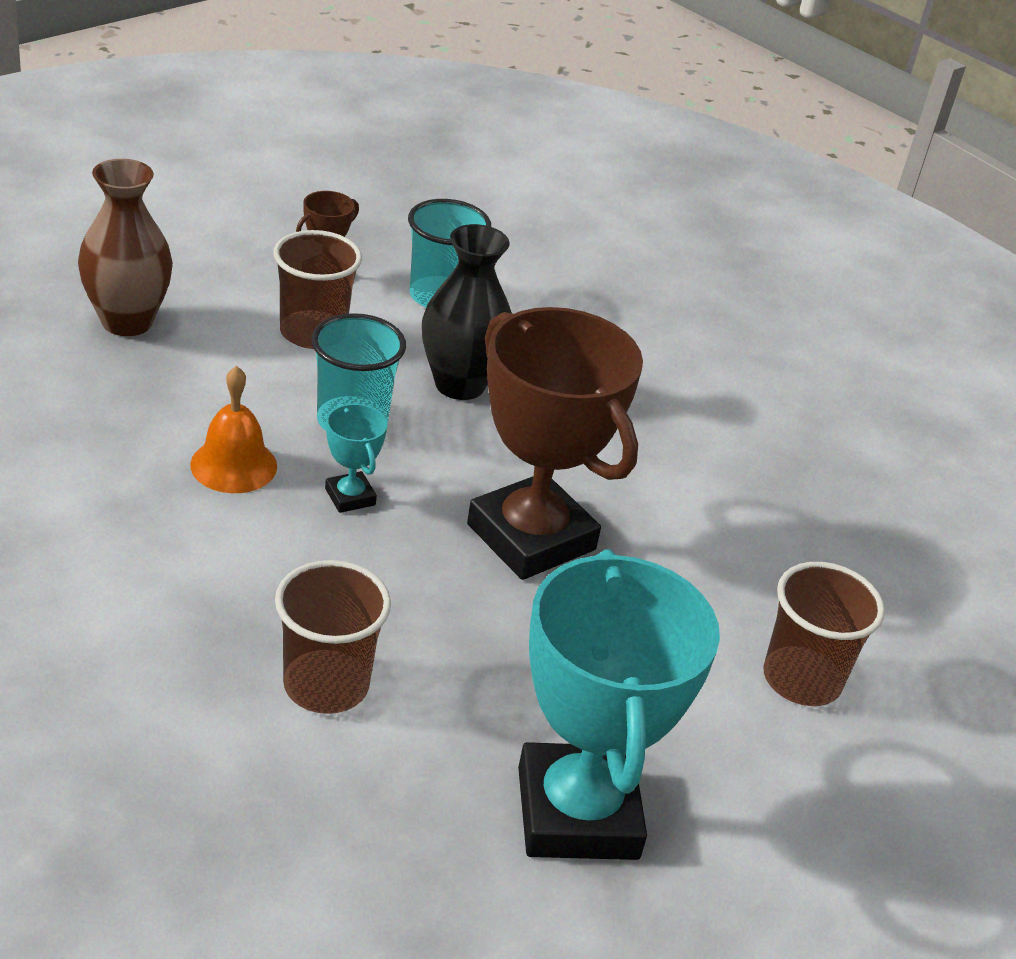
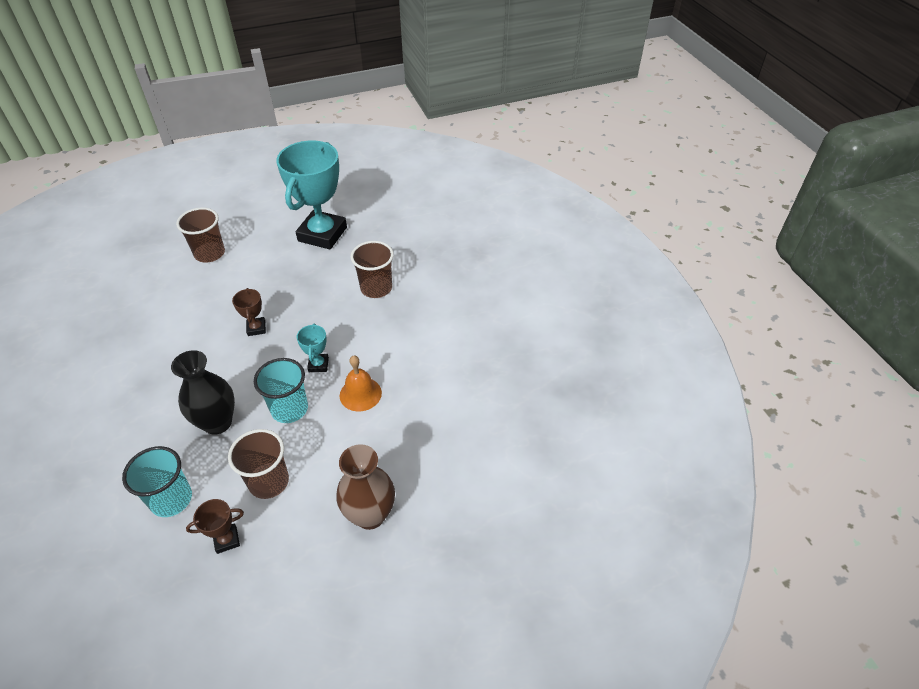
camera: 150 degrees left, 10 degrees up
(531, 537) = (256, 328): brown trophy -> brown trophy, size x0.42

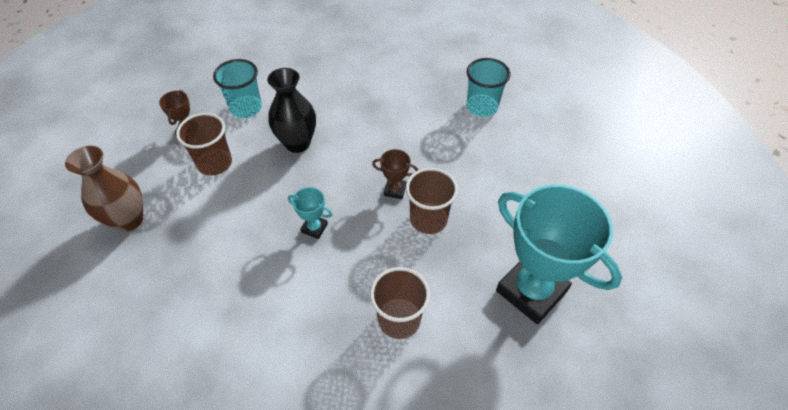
camera: 115 degrees right, 5 degrees up
(210, 253) = (533, 174): brown cup -> brown cup (428, 219)
(289, 409) = (276, 193): turquoise cup -> turquoise cup (482, 107)
(360, 394) = (254, 252): orange bell -> none

